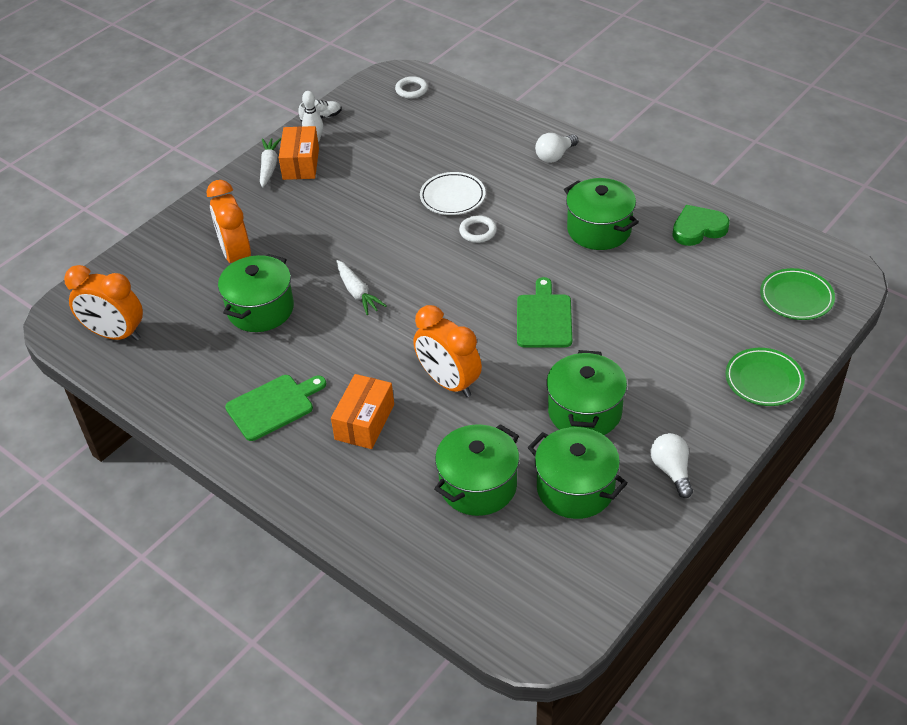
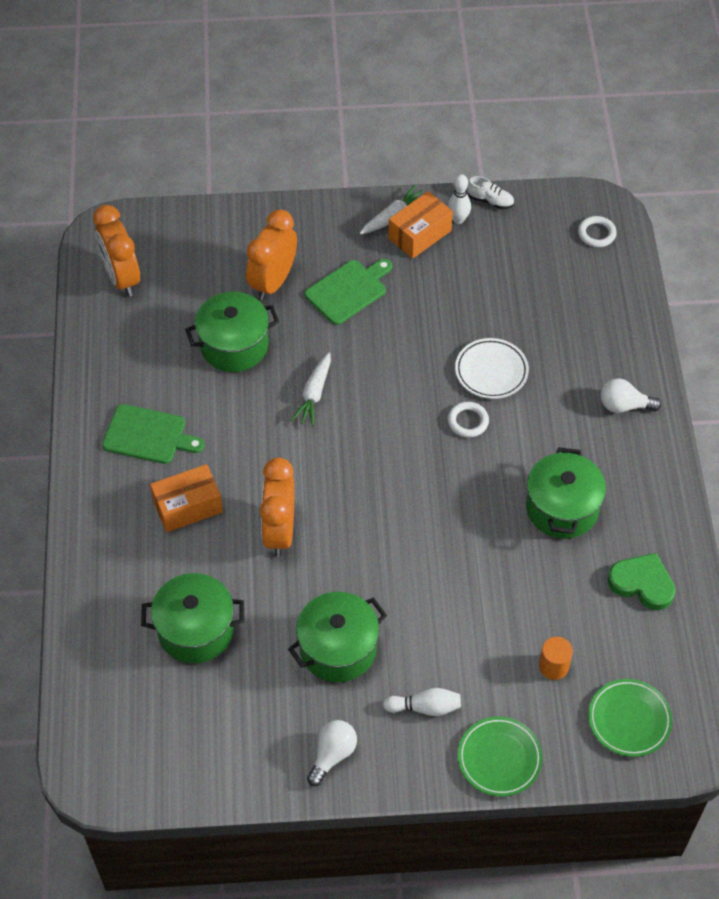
camera: 45 degrees right, 10 degrees up
(544, 318) = (413, 545): green cutting board -> green cutting board (348, 290)
(575, 488) = (252, 699): green pot -> none
(683, 394) = (425, 707): none -> white bowling pin
(717, 308) = (553, 666): none -> orange cylinder

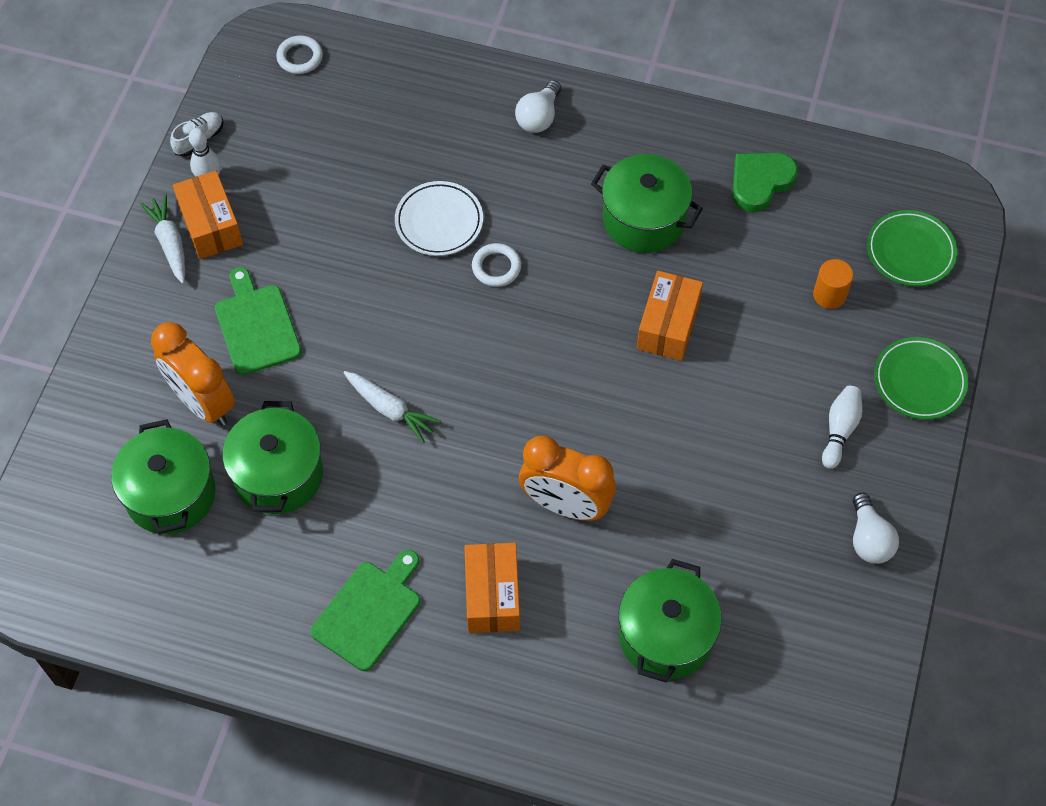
camera: 70 degrees left, 5 degrees up
(122, 278) = (106, 576): orange clock -> none
(332, 755) = (869, 539): white light bulb -> white light bulb turned 150 degrees counterclockwise
(338, 649) = (740, 492): green pot -> green pot (170, 494)
(468, 554) = (668, 325): none -> orange box

